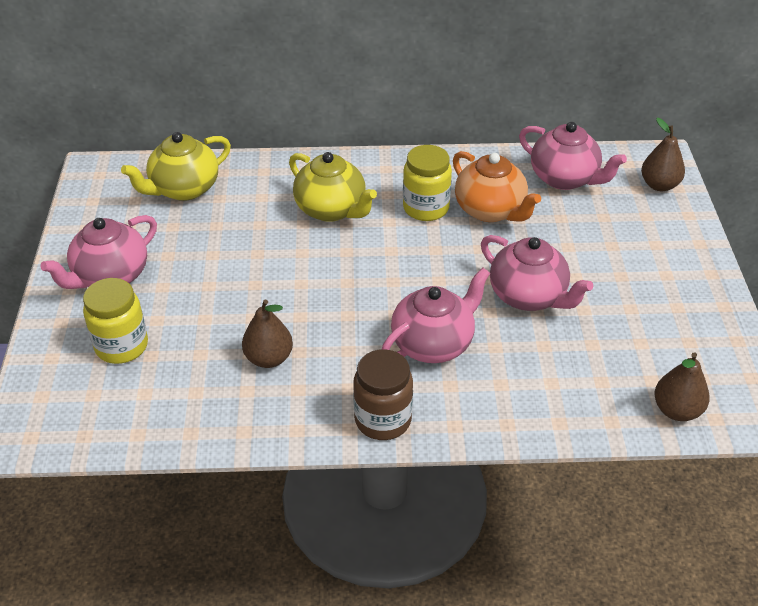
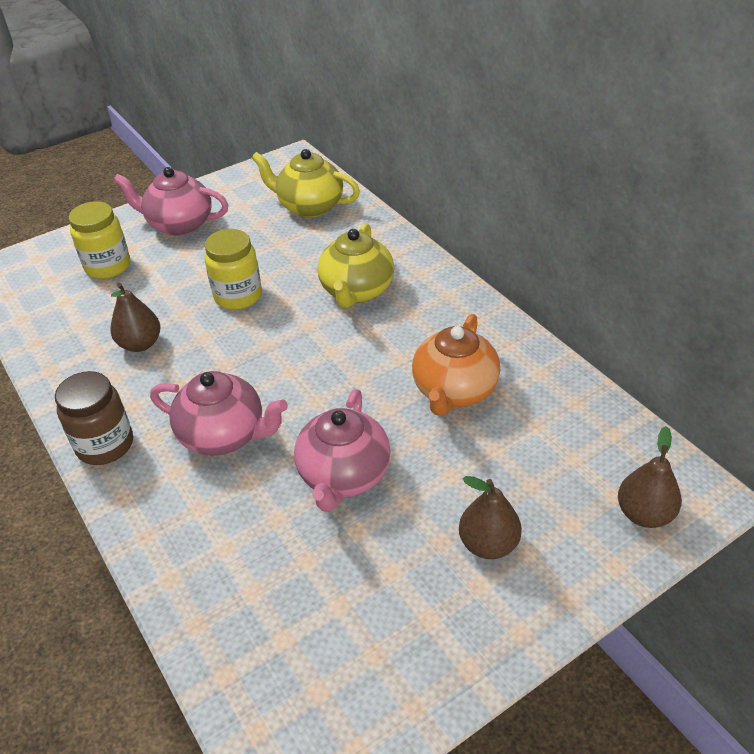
camera: 60 degrees right, 0 degrees up
(426, 208) = (414, 346): yellow jar -> yellow jar (238, 296)
(565, 178) = (566, 425): pink teapot -> none
(676, 410) = (248, 683): brown pear -> brown pear (488, 544)

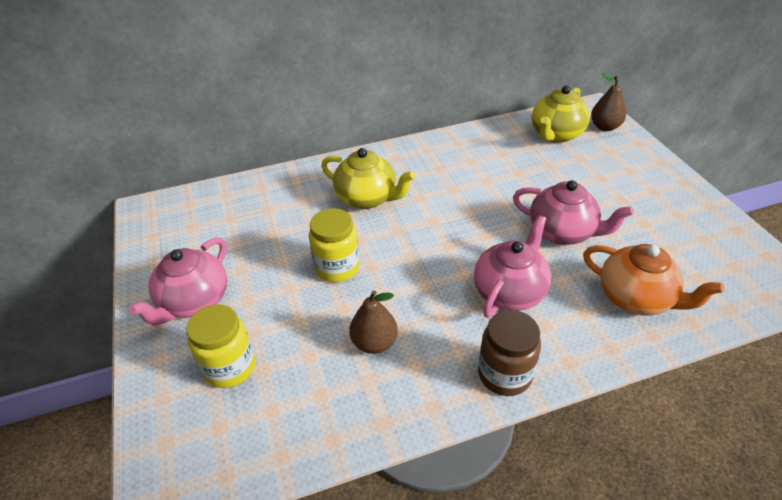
camera: 75 degrees left, 0 degrees up
(309, 206) = (233, 208): yellow teapot -> yellow teapot (556, 134)
(454, 391) = (494, 171): orange teapot -> orange teapot (636, 298)
(488, 544) = (623, 182): brown pear -> none

